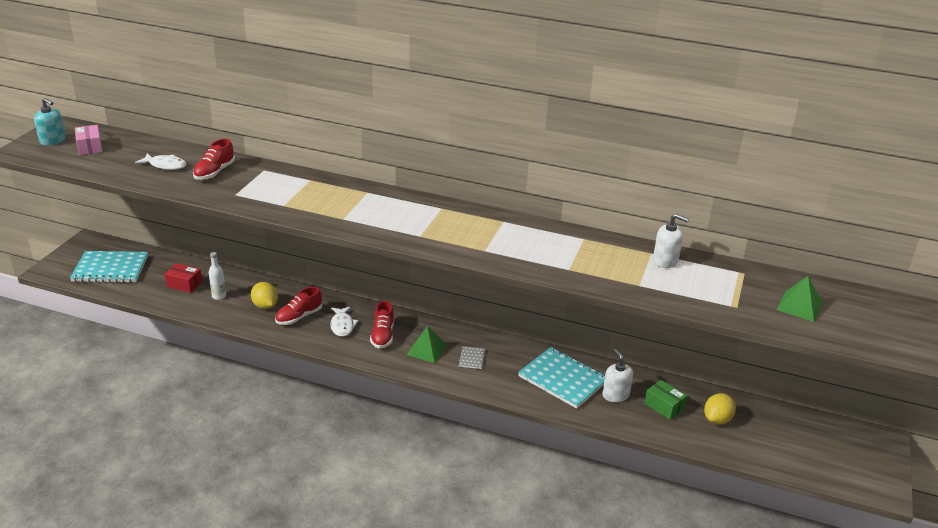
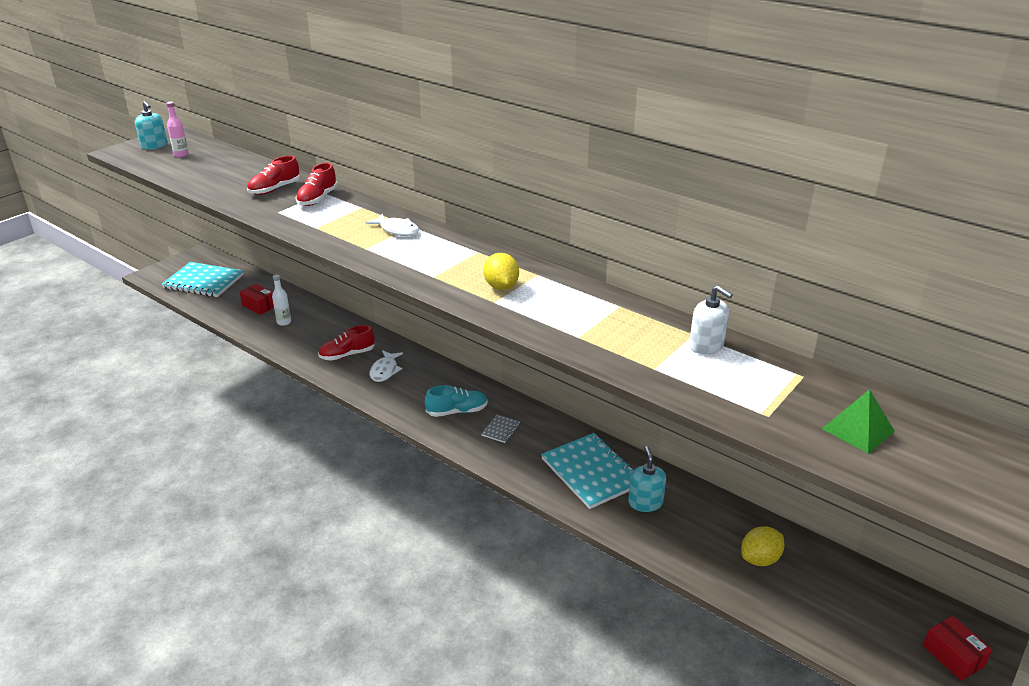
camera: 20 degrees right, 0 degrees up
(90, 147) = (181, 155): pink box -> pink bottle
(165, 165) = (234, 178): white fish -> white fish (397, 230)
(265, 306) = (321, 338): yellow lemon -> yellow lemon (501, 286)
(383, 335) = (420, 388): red shoe -> red shoe (317, 199)
(426, 350) = (457, 411): green pyramid -> turquoise shoe
(615, 395) = (645, 502): white soap dispenser -> turquoise soap dispenser
(664, 406) = (698, 528): green box -> none
(869, 457) = (953, 656): none -> red box

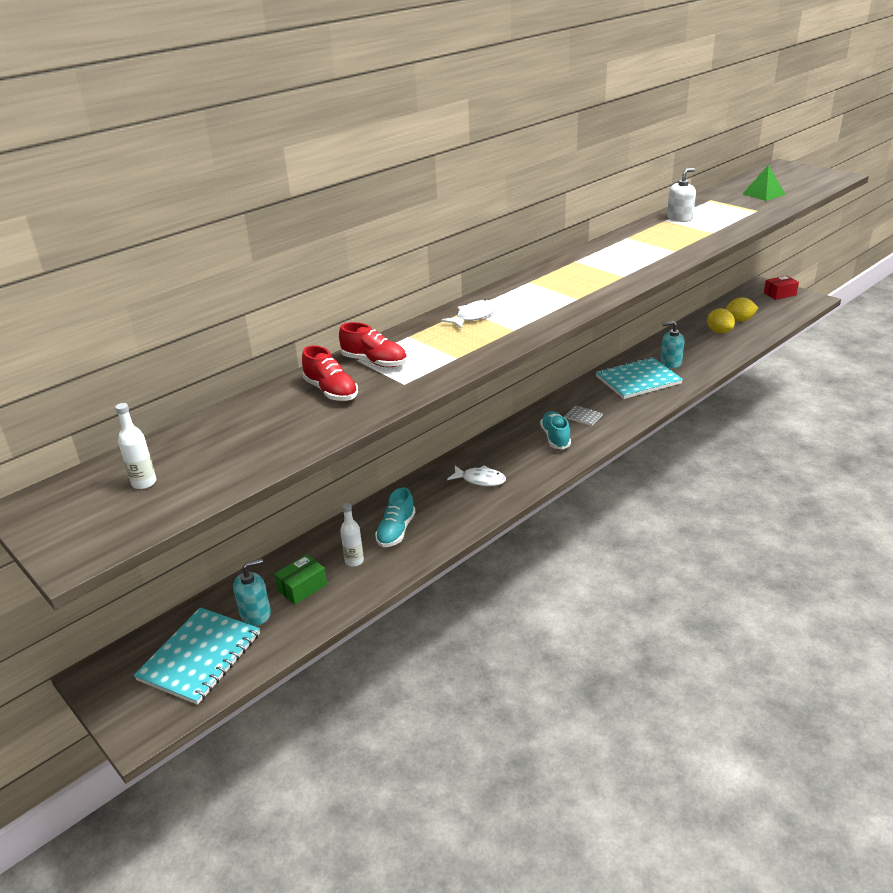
camera: 80 degrees left, 0 degrees up
(154, 146) = (77, 518): turquoise soap dispenser -> turquoise soap dispenser (255, 614)
(181, 155) = (144, 483): pink bottle -> white bottle
(259, 306) = (302, 587): red box -> green box
(317, 336) = (396, 531): none -> turquoise shoe
(347, 355) = (443, 506): red shoe -> none
(501, 286) = (596, 273): yellow lemon -> yellow lemon (739, 320)

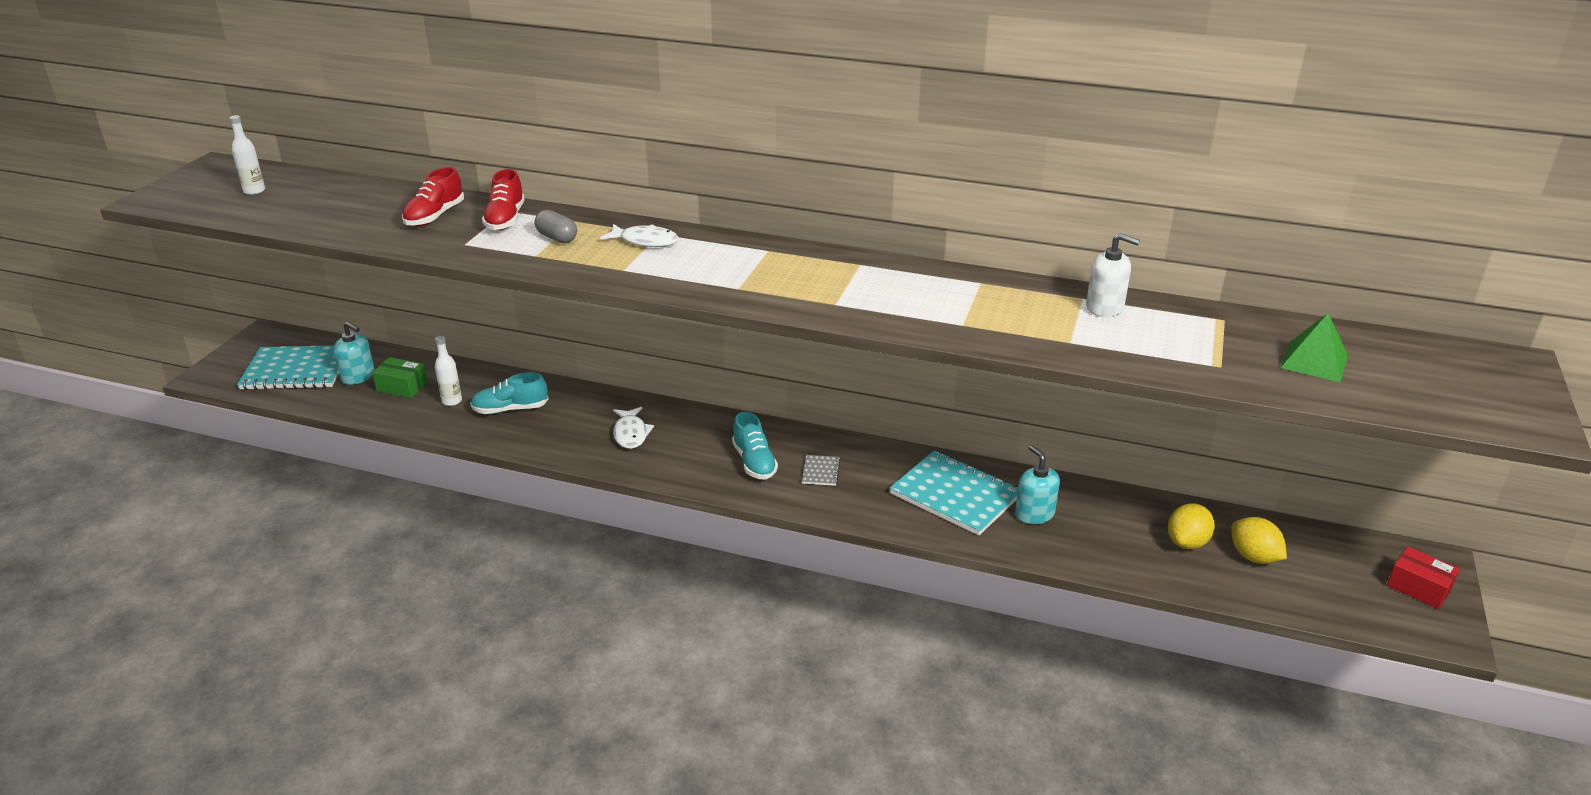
camera: 60 degrees right, 0 degrees up
(433, 346) = (557, 238): none -> grey capsule
(555, 438) = (754, 462): turquoise shoe -> turquoise shoe turned 105 degrees clockwise

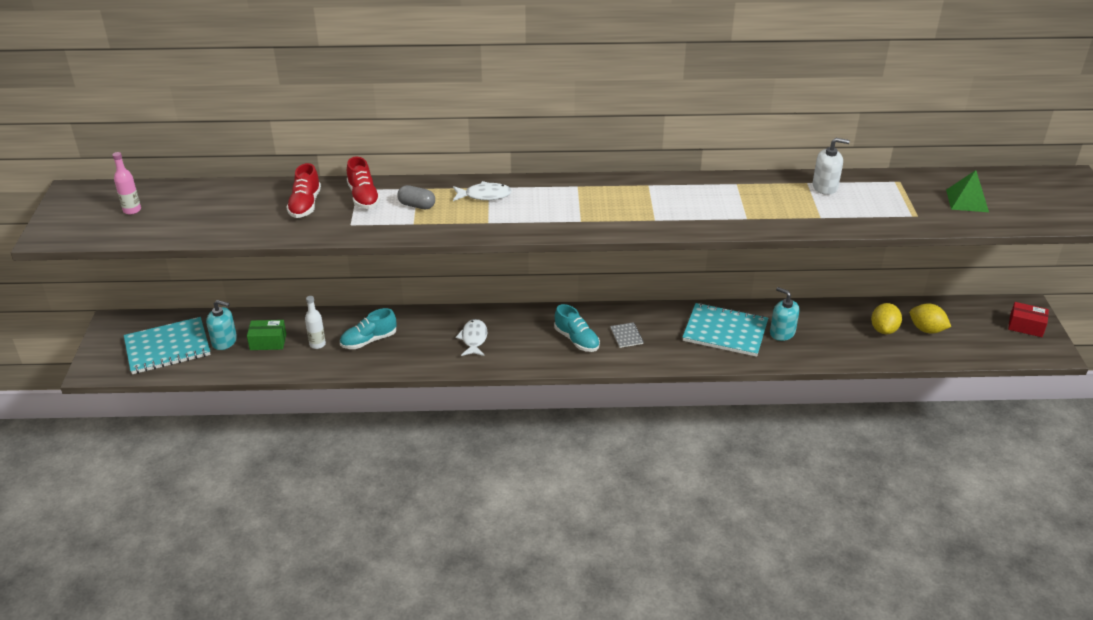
camera: 20 degrees left, 5 degrees up
(254, 191) = (132, 210): white bottle -> pink bottle
(631, 434) = (474, 339): white fish -> white fish turned 150 degrees counterclockwise

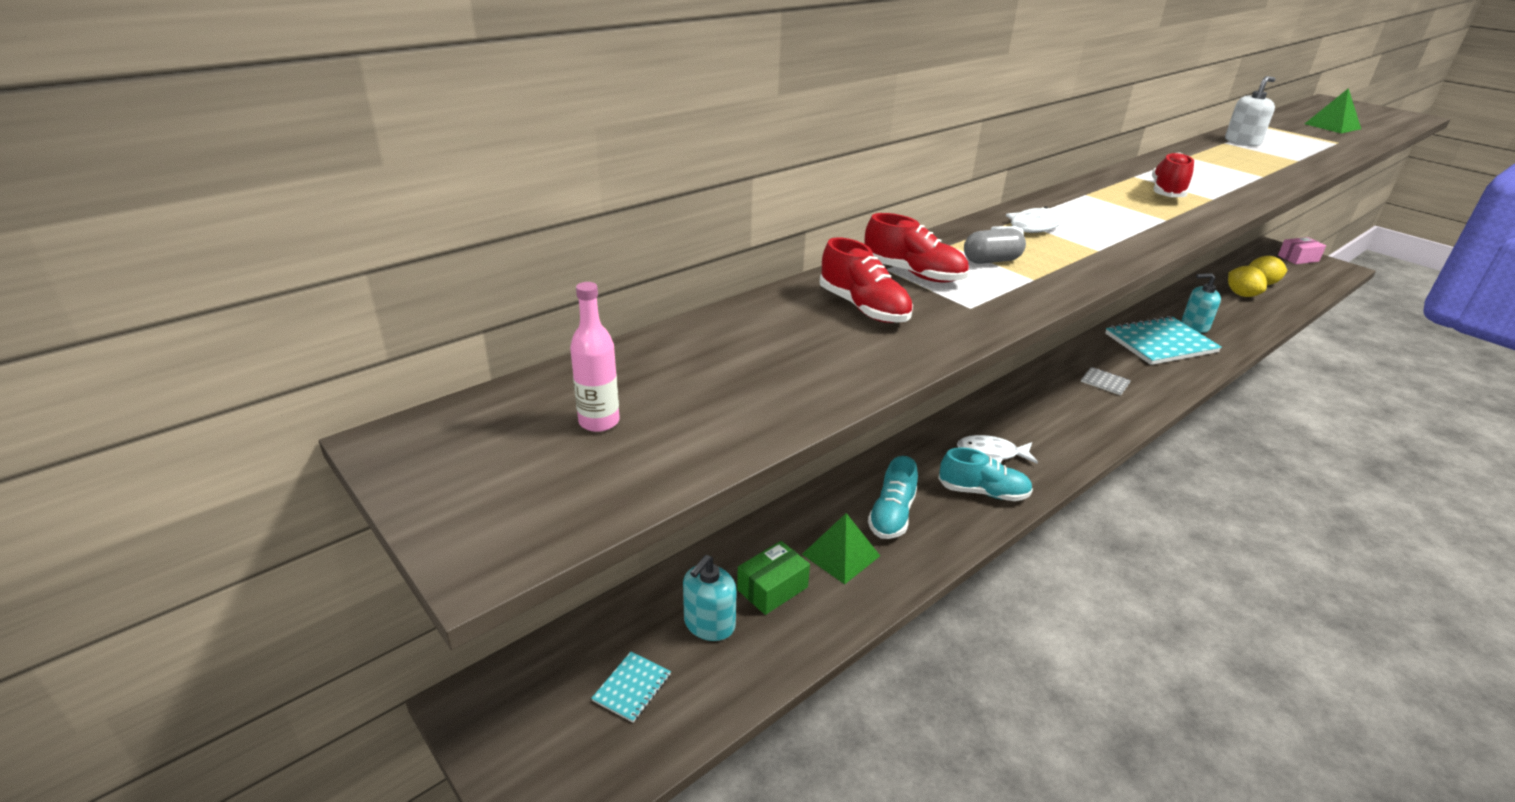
camera: 40 degrees left, 5 degrees down
(167, 347) = (632, 687): turquoise notebook -> turquoise notebook, size x0.43
(224, 341) = (709, 624): turquoise soap dispenser -> turquoise soap dispenser turned 150 degrees clockwise
(317, 344) = (841, 554): white bottle -> green pyramid
(474, 339) = (991, 453): white fish -> white fish turned 45 degrees counterclockwise
(576, 340) = (1076, 406): turquoise shoe -> turquoise shoe (983, 492)
(636, 204) = (1167, 192): none -> red shoe
(1025, 326) = (1298, 258): red box -> pink box

